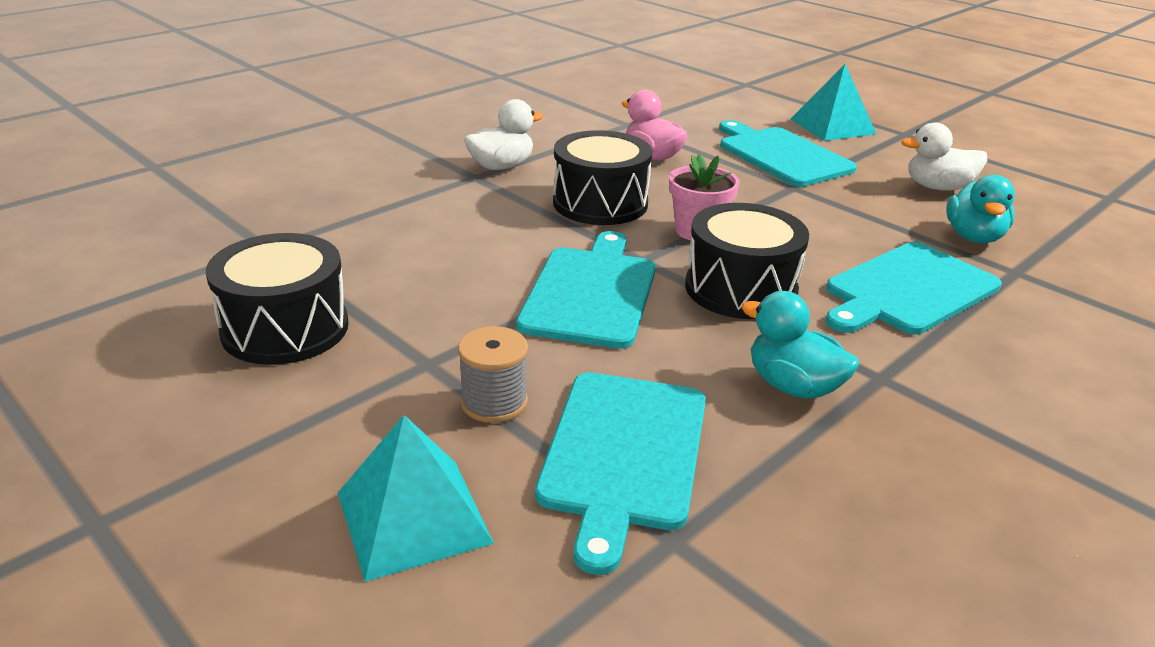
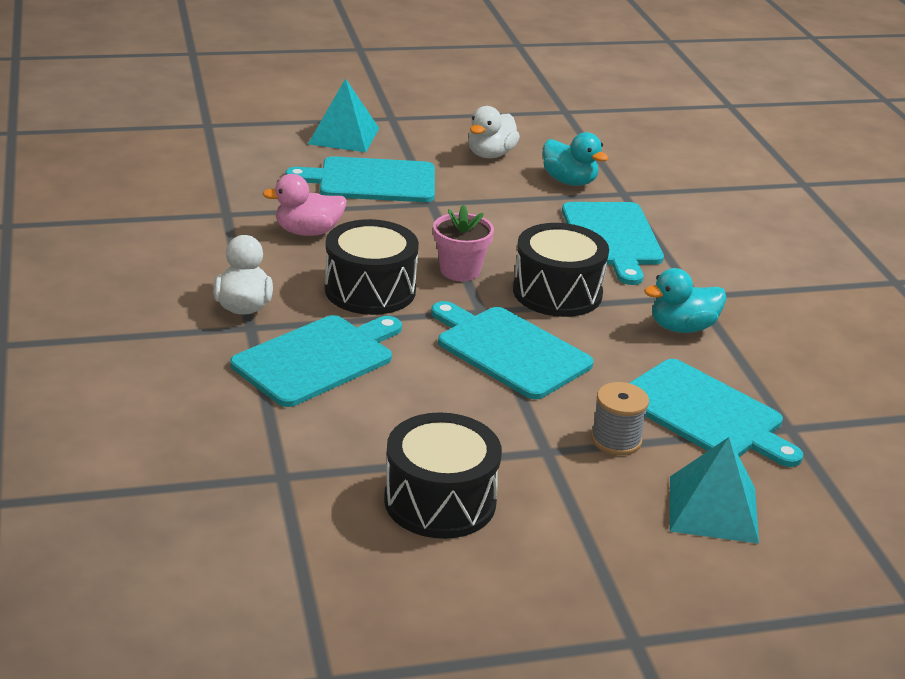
camera: 60 degrees left, 0 degrees up
(459, 213) = (317, 359): none -> turquoise cutting board

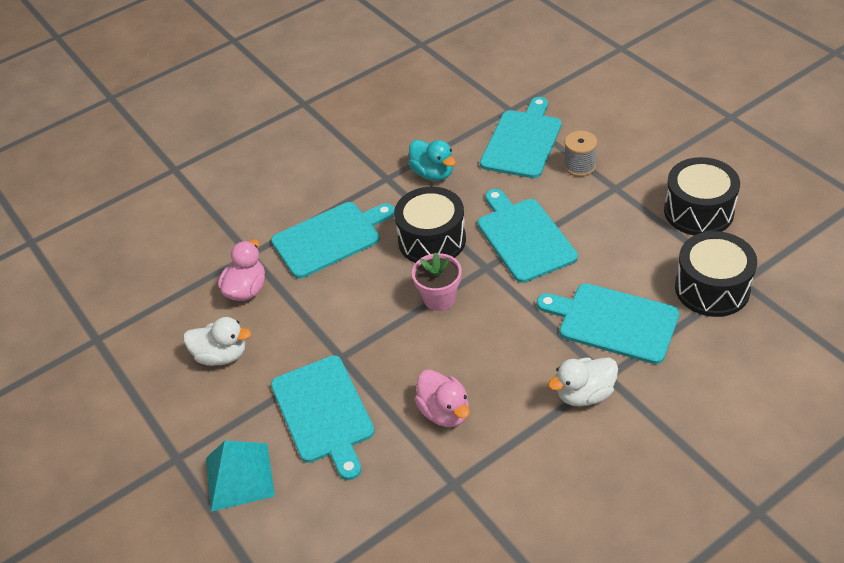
camera: 105 degrees left, 15 degrees up
(370, 290) = (504, 334): black drum -> black drum (712, 288)
(509, 350) = (524, 237): turquoise cutting board -> turquoise cutting board turned 135 degrees clockwise
(569, 181) = (246, 290): turquoise duck -> pink duck
(713, 509) = (608, 118): turquoise pyramid -> none

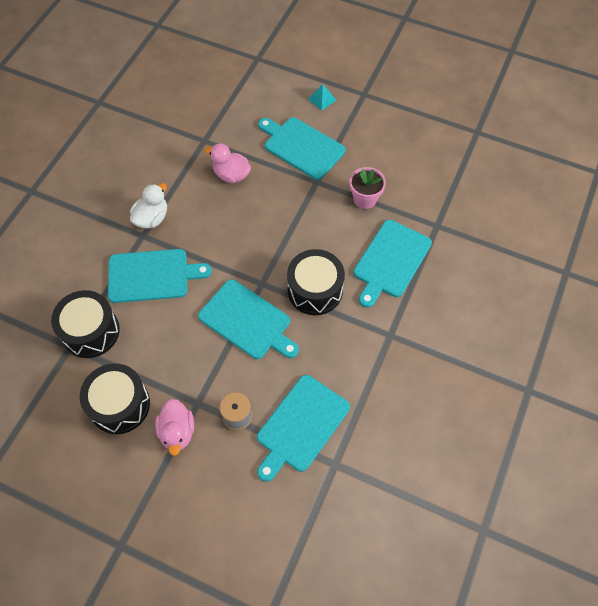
camera: 145 degrees right, 15 degrees up
(221, 355) = (390, 153): white duck -> none
(239, 476) = (322, 99): turquoise pyramid -> turquoise pyramid, size x0.55
(246, 290) = (414, 199): pink duck -> pink duck (177, 432)
(433, 173) = (355, 355): turquoise duck -> none
(439, 298) = (280, 246): pink flower pot -> pink flower pot (365, 199)
(522, 141) = (301, 425): turquoise cutting board -> turquoise cutting board turned 45 degrees clockwise

